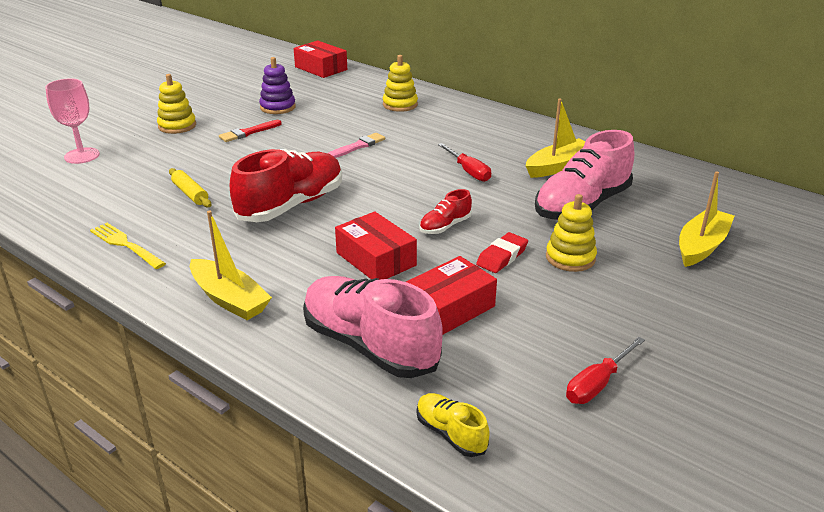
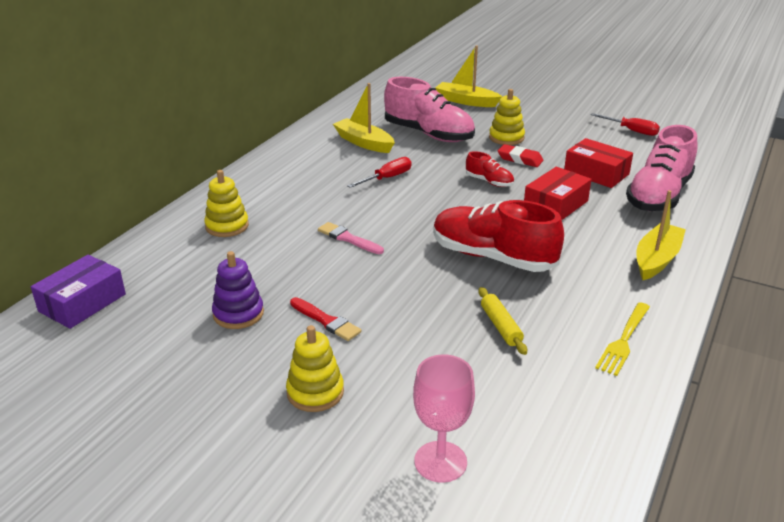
camera: 100 degrees left, 0 degrees up
(190, 194) = (501, 326): yellow rolling pin -> yellow rolling pin turned 60 degrees counterclockwise
(321, 68) = (82, 303): red box -> purple box
(450, 434) = (709, 165): yellow shoe -> none

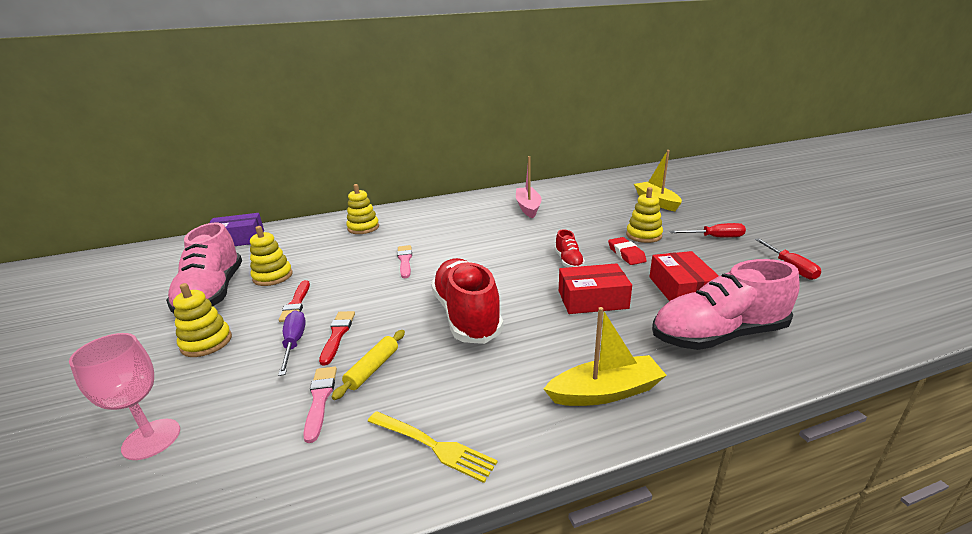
camera: 45 degrees right, 5 degrees down
(238, 314) = (273, 276): purple stacking toy -> yellow stacking toy
(364, 143) = (528, 207): yellow boat -> pink boat
(387, 178) = (500, 233): red screwdriver -> red screwdriver (715, 237)
(399, 346) = (294, 343): none -> purple screwdriver
(423, 321) = (337, 335): none -> red brush
(429, 134) = (584, 215): pink shoe -> pink shoe (212, 294)
(506, 363) = (320, 399): none -> pink brush
(623, 340) = (433, 446): yellow fork -> yellow fork turned 135 degrees counterclockwise

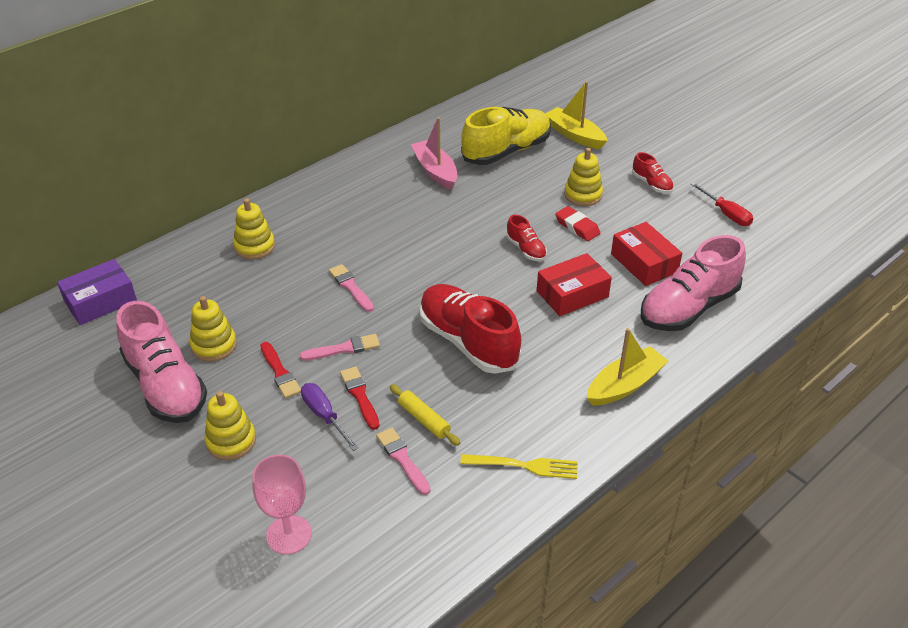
camera: 25 degrees left, 15 degrees up
(360, 298) = (344, 349): none -> pink brush
(372, 369) = (424, 419): yellow rolling pin -> yellow rolling pin turned 45 degrees counterclockwise
(592, 204) = (506, 151): none -> yellow shoe
(715, 237) = (651, 184): red screwdriver -> red shoe

